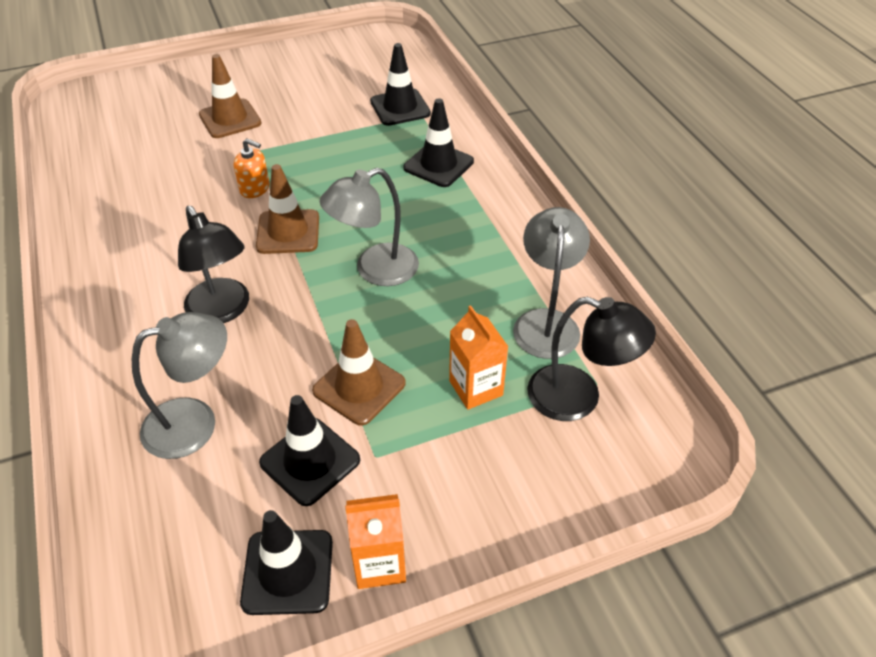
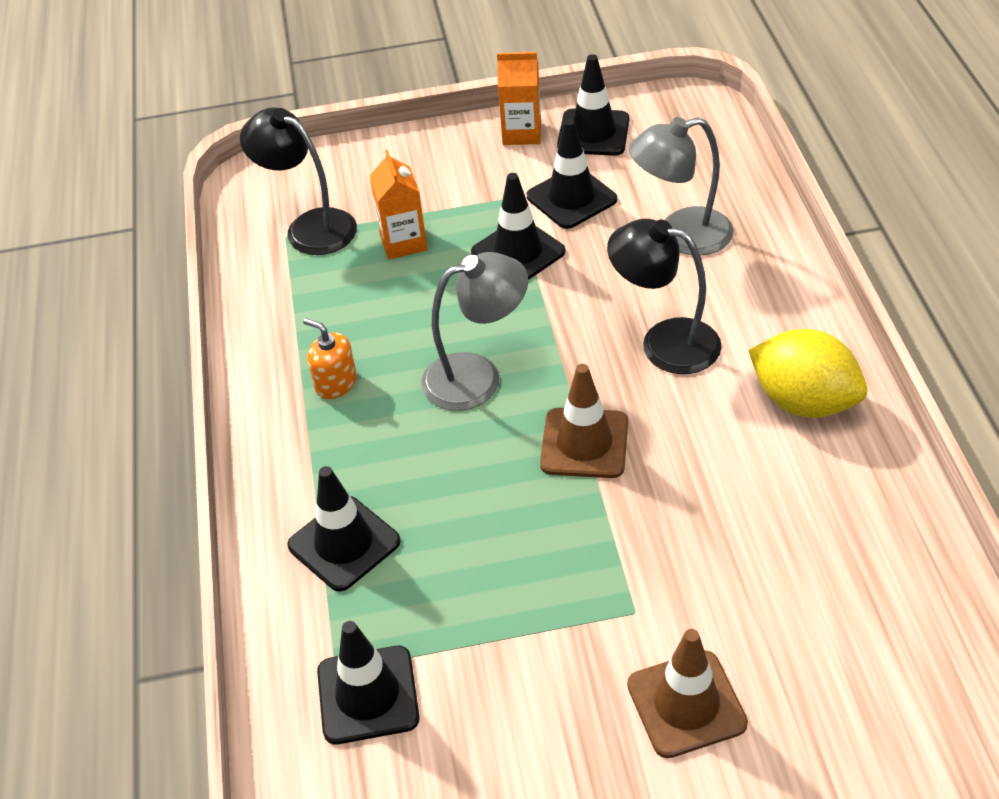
camera: 165 degrees left, 0 degrees up
(119, 274) = (803, 401): none -> yellow lemon
(222, 311) = (664, 342): black lamp -> black lamp turned 45 degrees counterclockwise
(255, 188) = (633, 527): orange soap dispenser -> orange soap dispenser (335, 383)
(359, 387) = (518, 252): brown traffic cone -> black traffic cone
(546, 322) = (303, 297): grey lamp -> none

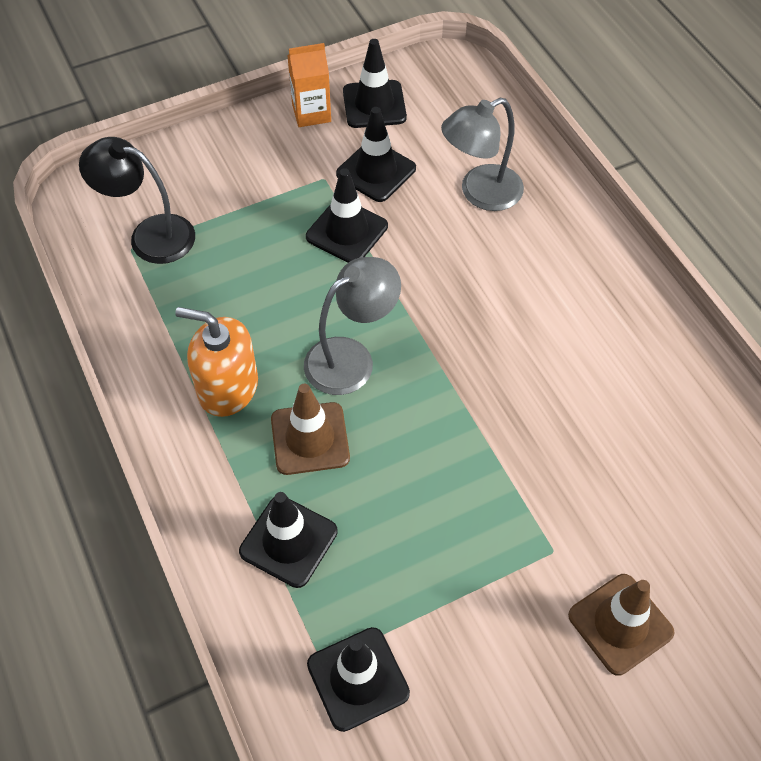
camera: 20 degrees left, 10 degrees up
(335, 383) = (227, 387): orange soap dispenser -> orange soap dispenser, size x1.68
(403, 242) = (241, 238): orange carton -> none
(584, 443) = (463, 405): brown traffic cone -> brown traffic cone (310, 438)
(664, 342) = (499, 297): black lamp -> none
(803, 401) = (627, 332): yellow lemon -> none

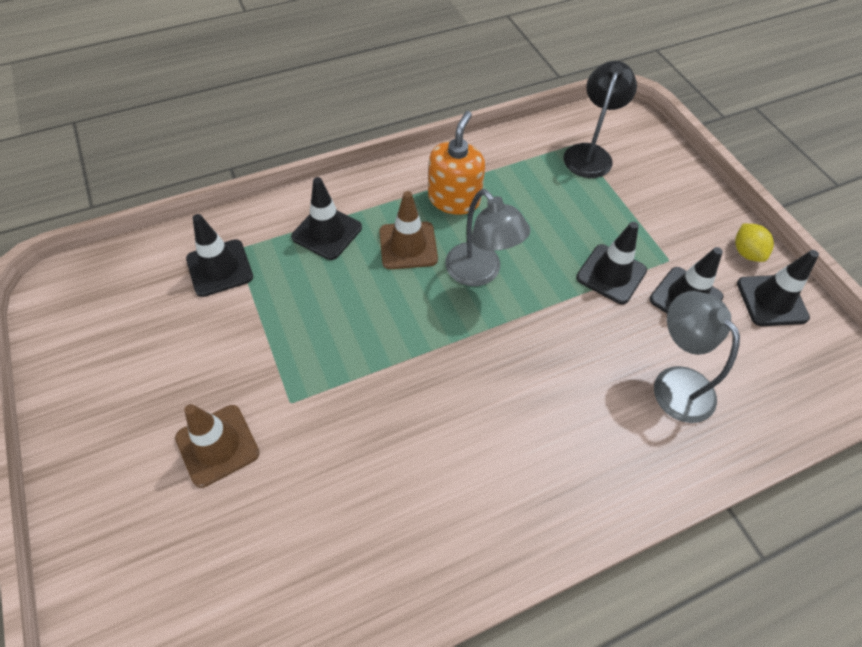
camera: 90 degrees right, 0 degrees up
(311, 113) = (746, 252): orange carton -> yellow lemon

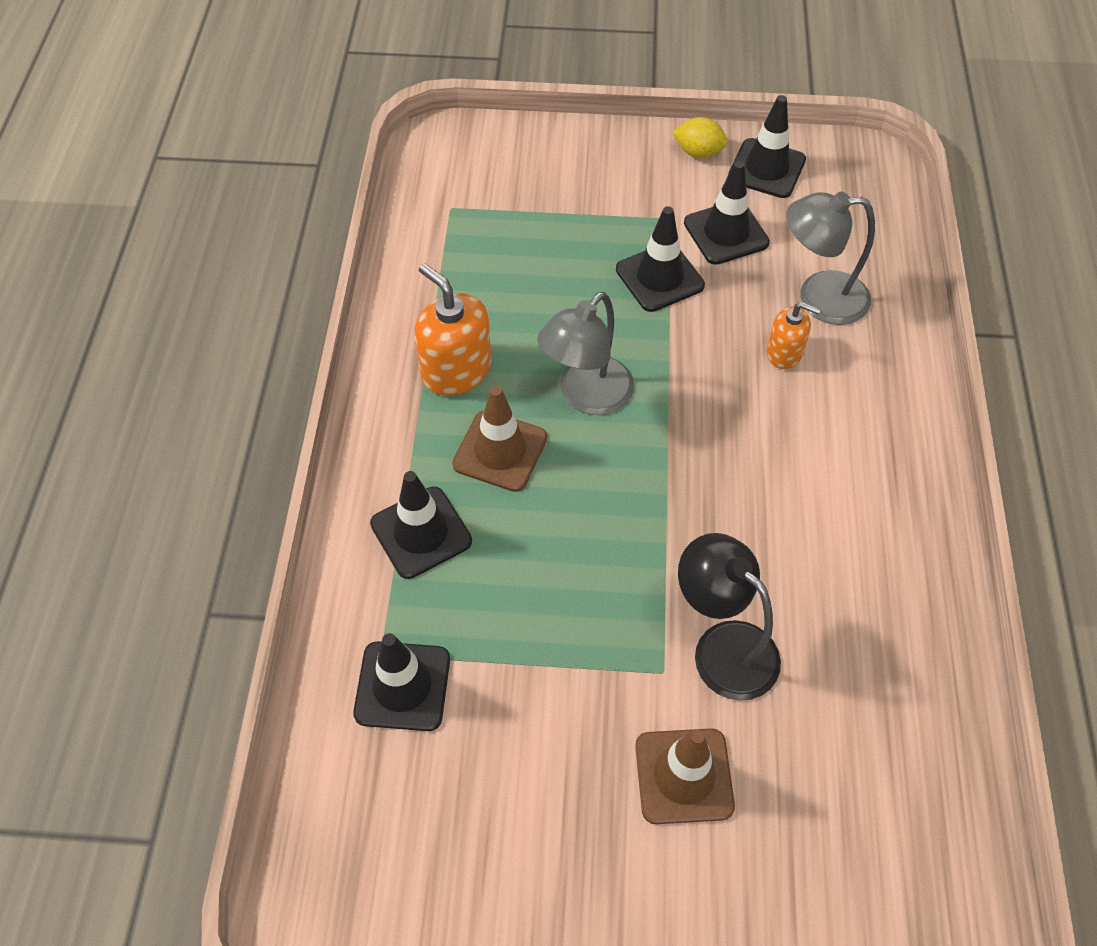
camera: 60 degrees left, 0 degrees up
(480, 273) = (586, 396): grey lamp -> grey lamp turned 135 degrees clockwise
(590, 153) = (475, 203): black lamp -> black lamp (722, 647)
(604, 378) = (784, 353): none -> orange soap dispenser

